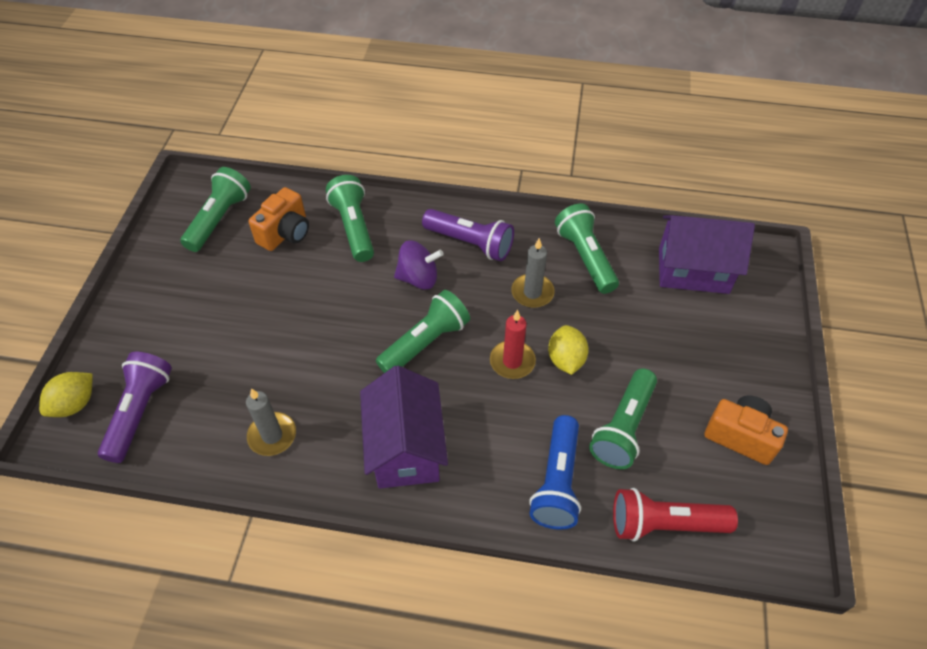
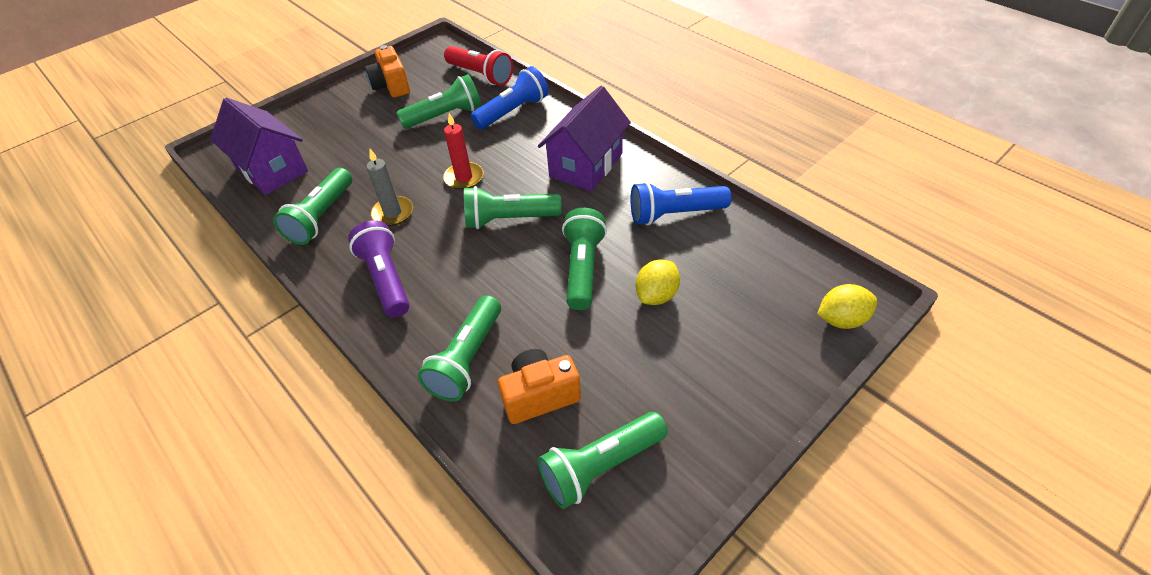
camera: 140 degrees left, 5 degrees down
(140, 412) = (779, 283): purple flashlight -> none
(272, 435) = (675, 214): grey candle -> blue flashlight
(322, 333) = (583, 268): none -> green flashlight
(418, 278) = (462, 272): purple spinning top -> none
(566, 360) = (429, 162): yellow lemon -> yellow lemon (656, 295)

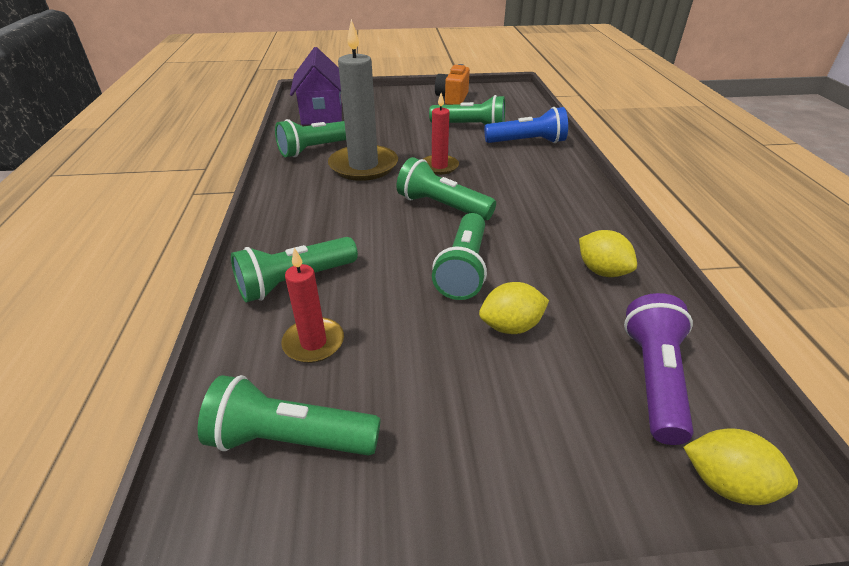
camera: 35 degrees right, 10 degrees down
(386, 279) = (309, 201): purple flashlight -> purple flashlight (653, 378)
(393, 213) = (363, 166): grey candle -> grey candle, size x1.80
(480, 75) = (526, 113): red flashlight -> none
(540, 396) = (313, 342): orange camera -> red candle
(583, 268) = (463, 269): green flashlight -> green flashlight turned 150 degrees clockwise
(586, 165) = (551, 198): purple house -> none
(675, 214) = (602, 271): blue flashlight -> yellow lemon

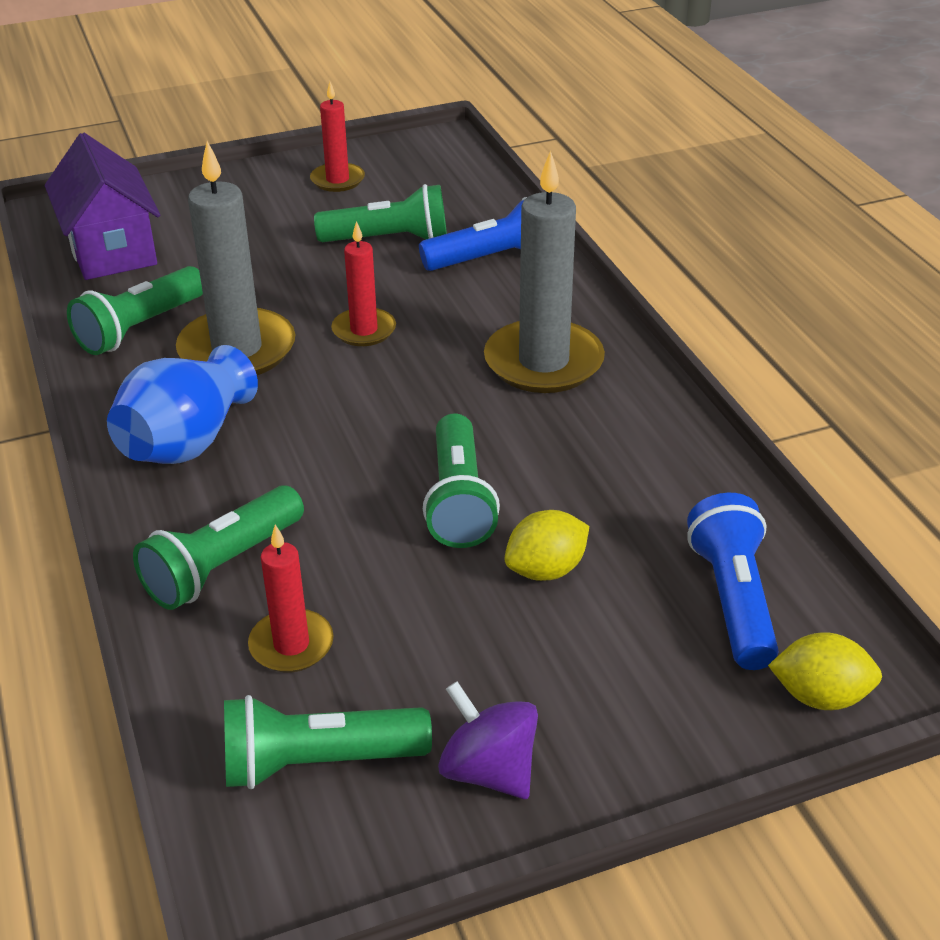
camera: 15 degrees left, 0 degrees up
(311, 208) = (187, 442): none -> blue vase
(418, 481) = (489, 770): none -> purple spinning top
(442, 206) = (393, 404): green flashlight -> none
(452, 98) = (337, 180): orange camera -> red candle
(543, 198) = (543, 362): none -> grey candle
(602, 271) = (649, 468): yellow lemon -> none
(653, 378) = (732, 600): purple flashlight -> blue flashlight

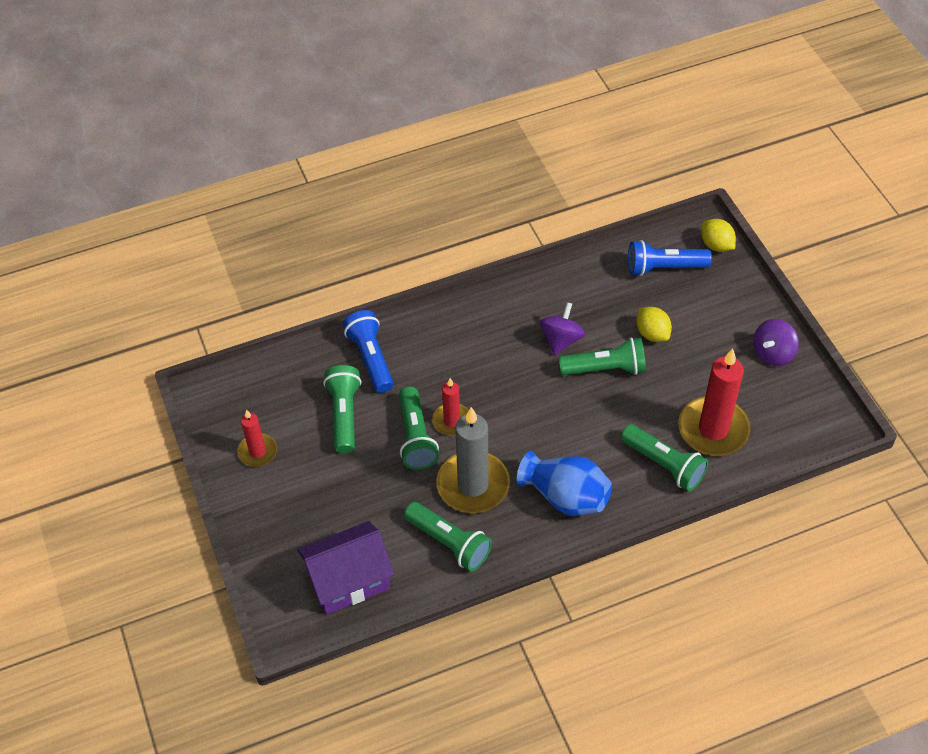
camera: 90 degrees left, 15 degrees up
(291, 645) = (713, 429): red candle -> red candle, size x1.80
(318, 762) = (778, 412): green flashlight -> green flashlight (416, 437)
(529, 448) = (561, 340): none -> purple spinning top
(543, 362) = (483, 333): grey candle -> none
(820, 696) = (716, 245): yellow lemon -> yellow lemon turned 45 degrees counterclockwise

